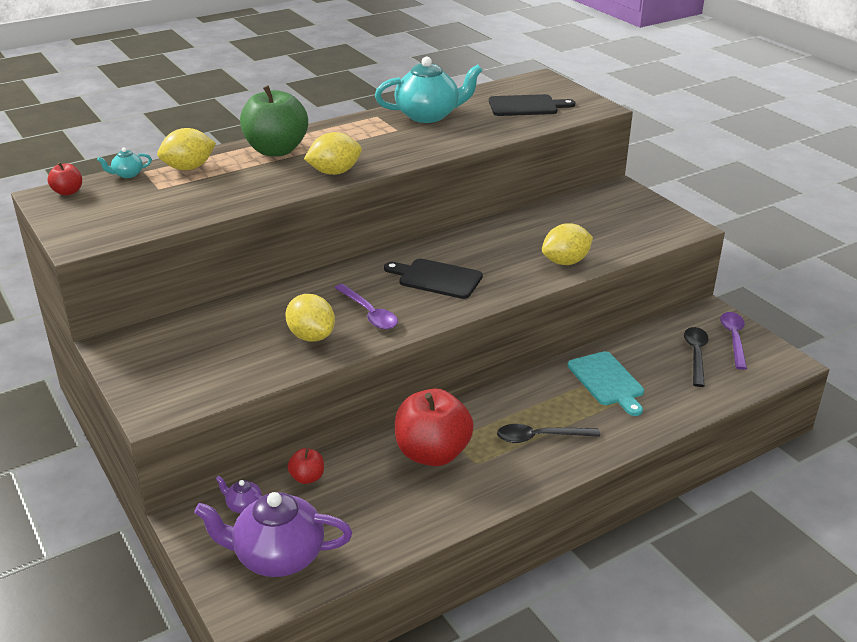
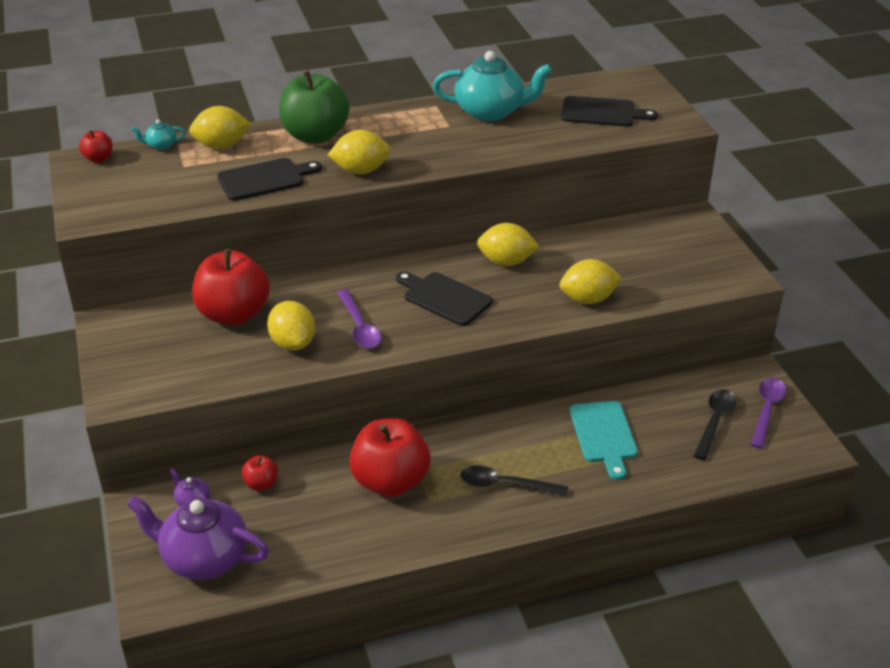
camera: 15 degrees right, 5 degrees up
(241, 320) = (233, 314): none -> red apple
(245, 189) = (264, 179): none -> black cutting board
(478, 242) = (506, 262): none -> yellow lemon

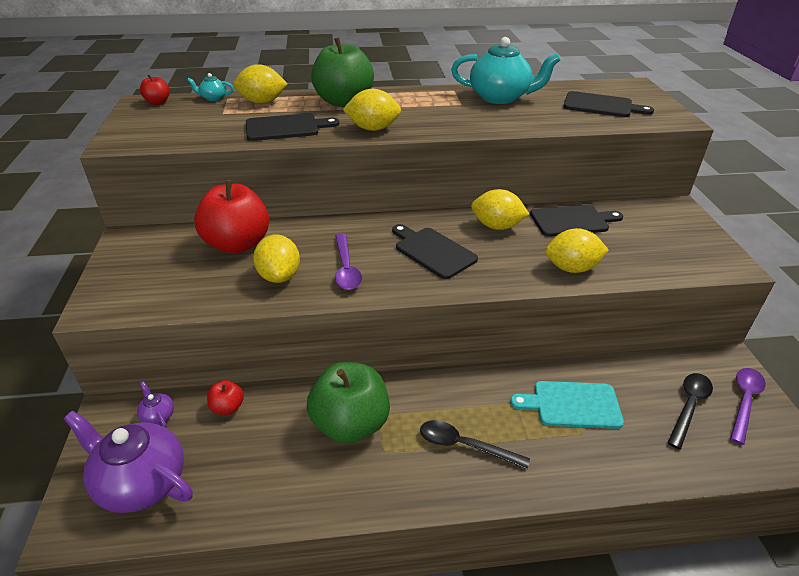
camera: 10 degrees right, 0 degrees up
(390, 481) = (350, 424): red apple -> green apple
(585, 246) = (572, 221): none -> black cutting board
(604, 435) = (572, 405): turquoise cutting board -> turquoise cutting board turned 90 degrees clockwise

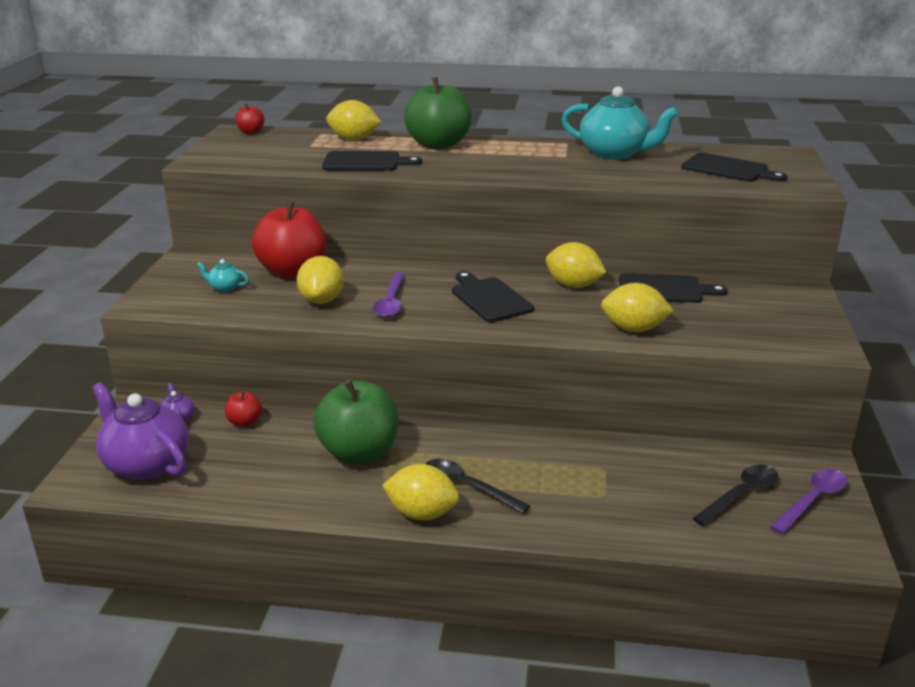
camera: 15 degrees right, 10 degrees down
(213, 98) = (306, 132): turquoise teapot -> turquoise teapot (225, 287)
(373, 129) = (454, 170): yellow lemon -> yellow lemon (422, 513)
(572, 405) = (604, 473): turquoise cutting board -> none

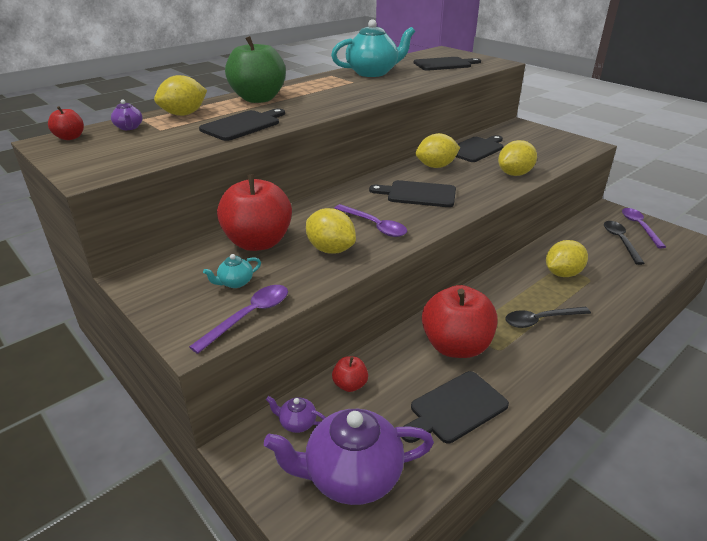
camera: 50 degrees left, 5 degrees up
(188, 309) = (249, 316): none -> purple spoon
(270, 482) = (455, 408): none -> black cutting board
(297, 137) = (129, 127): none -> purple teapot
(359, 452) = (456, 346): green apple -> red apple
(422, 513) = (557, 352): yellow lemon -> yellow lemon (562, 273)

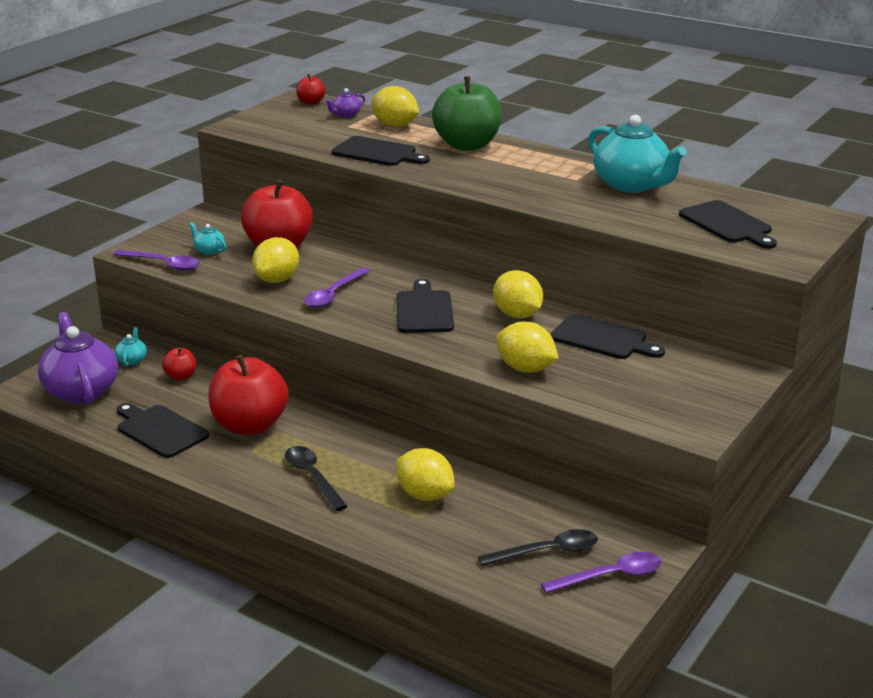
camera: 75 degrees right, 5 degrees down
(297, 423) = (132, 360): purple teapot -> turquoise teapot

